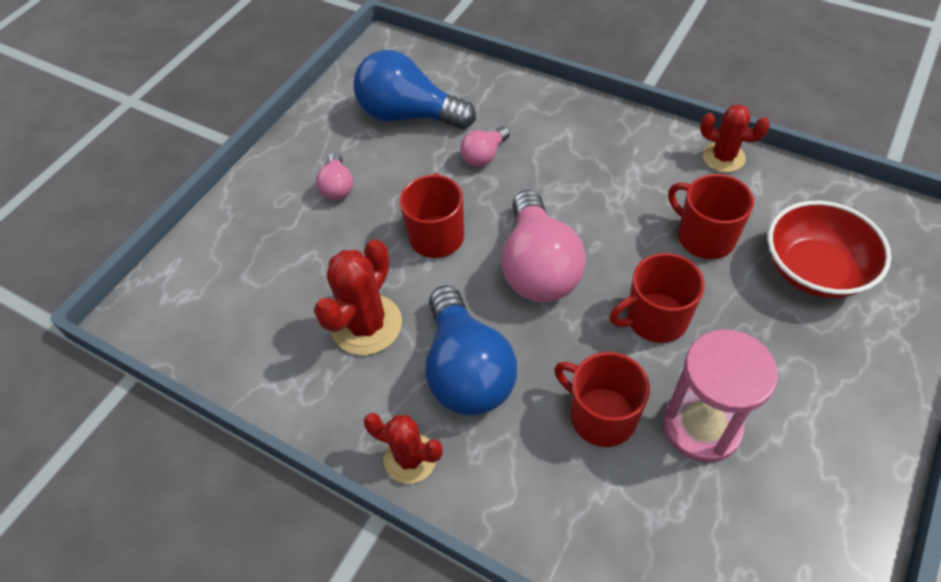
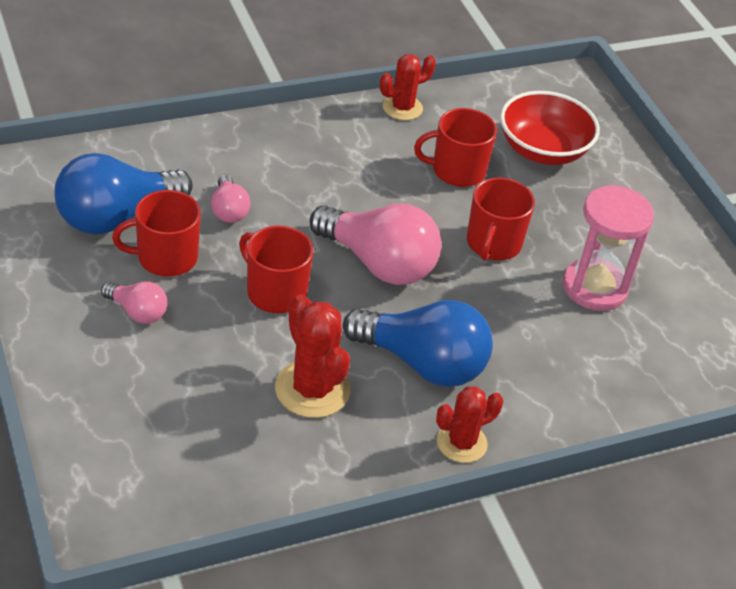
camera: 60 degrees left, 10 degrees down
(601, 415) = (536, 325): red mug -> red mug (166, 258)

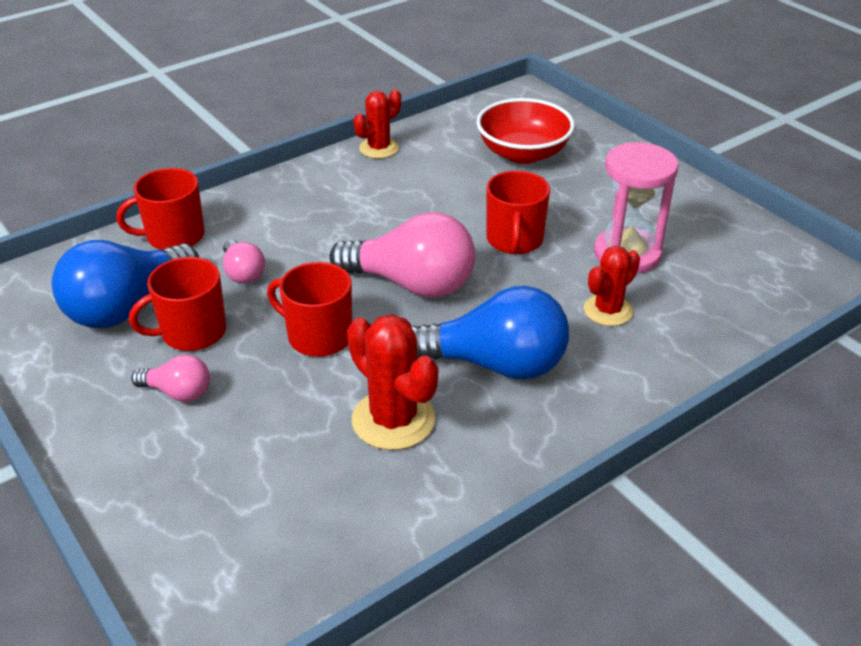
camera: 10 degrees left, 5 degrees down
(457, 171) = (452, 187): red mug -> red mug (174, 236)
(461, 443) = (569, 430): red cactus -> red cactus (608, 310)

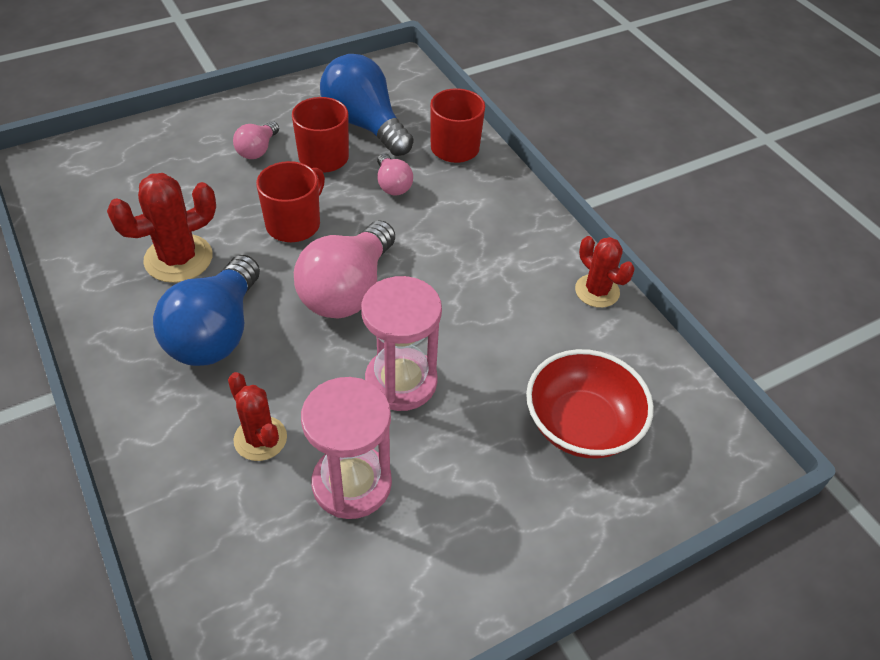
camera: 95 degrees right, 10 degrees up
(243, 273) = (392, 185): pink light bulb -> pink light bulb turned 90 degrees counterclockwise
(514, 240) = (401, 381): red mug -> pink hourglass

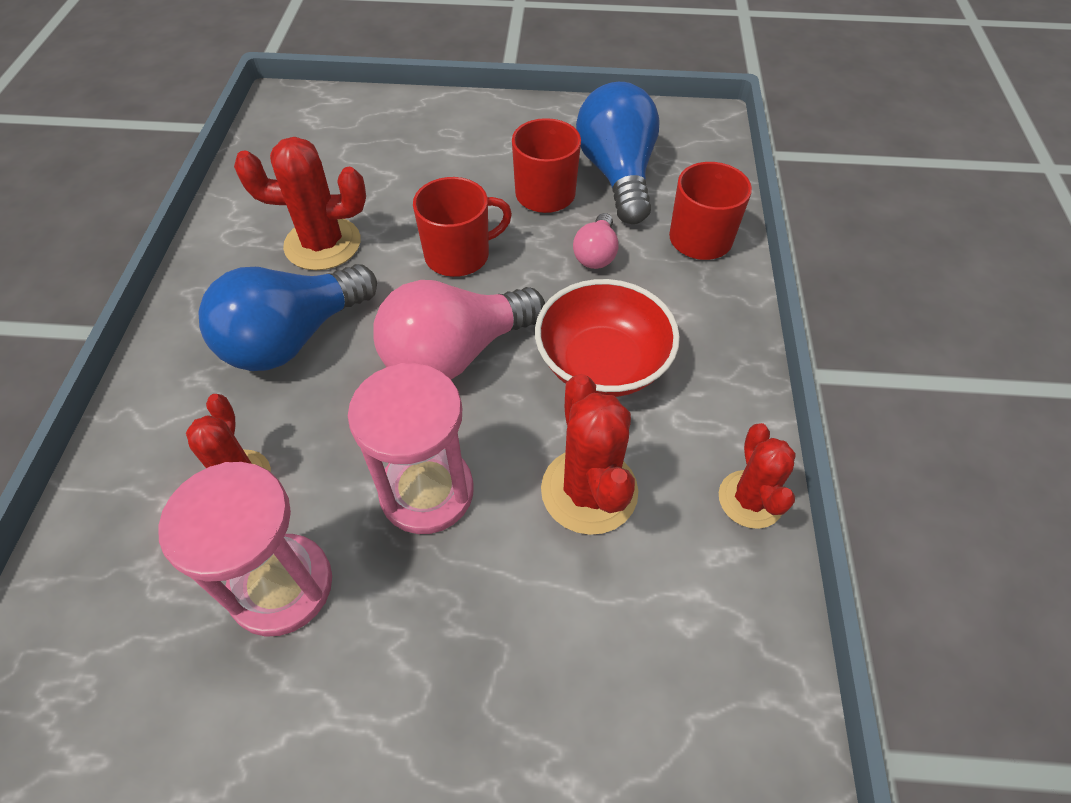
camera: 35 degrees right, 5 degrees up
(257, 150) = (485, 161): pink light bulb -> none
(502, 331) = (589, 491): none -> red cactus
(581, 425) = (596, 673): red bowl -> red bowl (602, 364)

